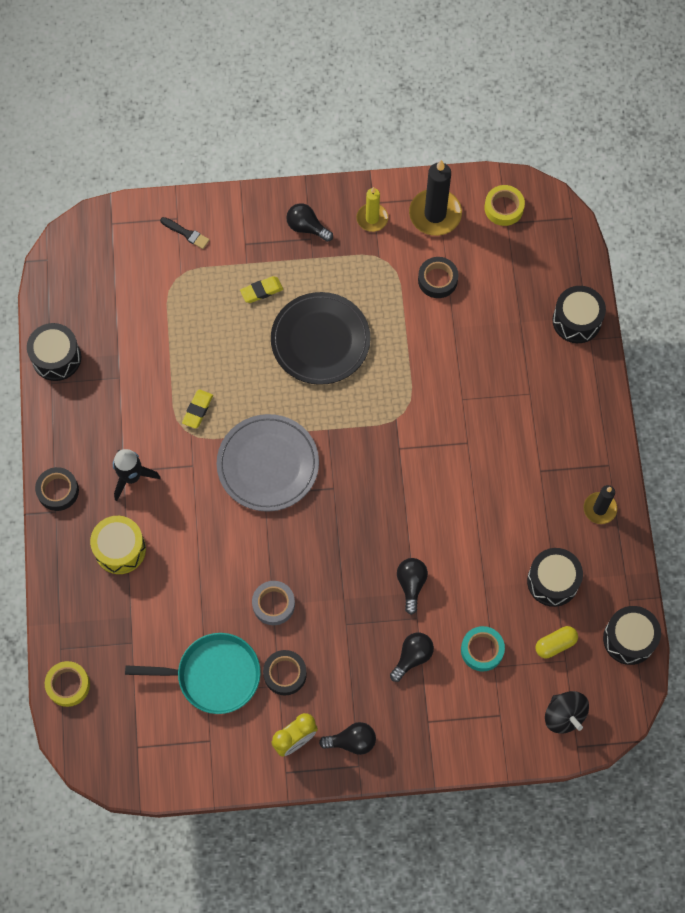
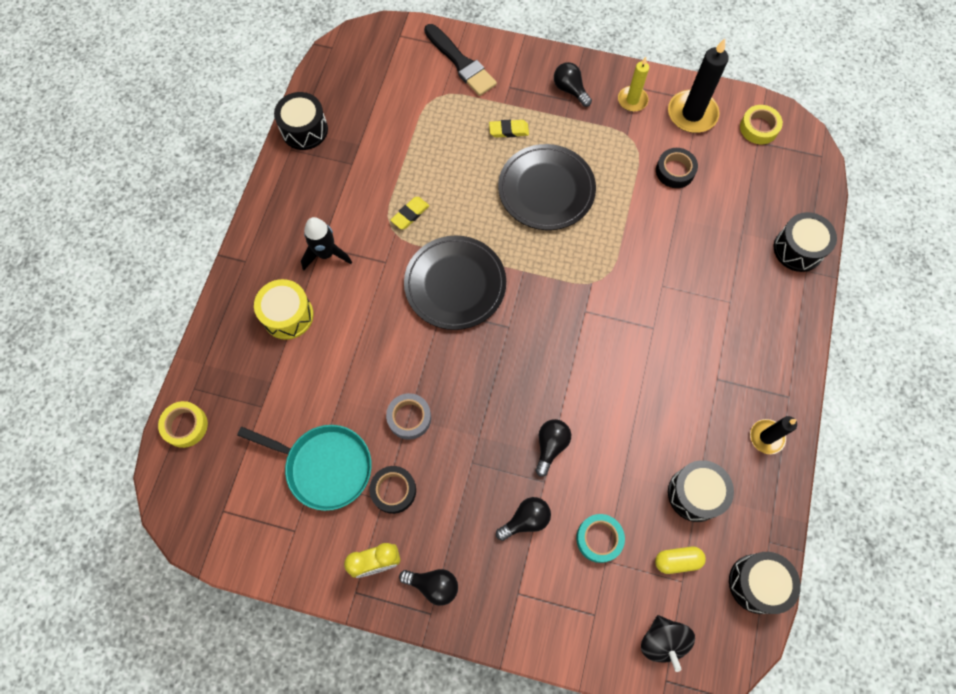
camera: 20 degrees right, 0 degrees up
(58, 491) = (255, 244): black tape -> none
(186, 233) = (461, 63): black brush -> black brush, size x1.96
(268, 464) = (455, 284): grey plate -> black plate

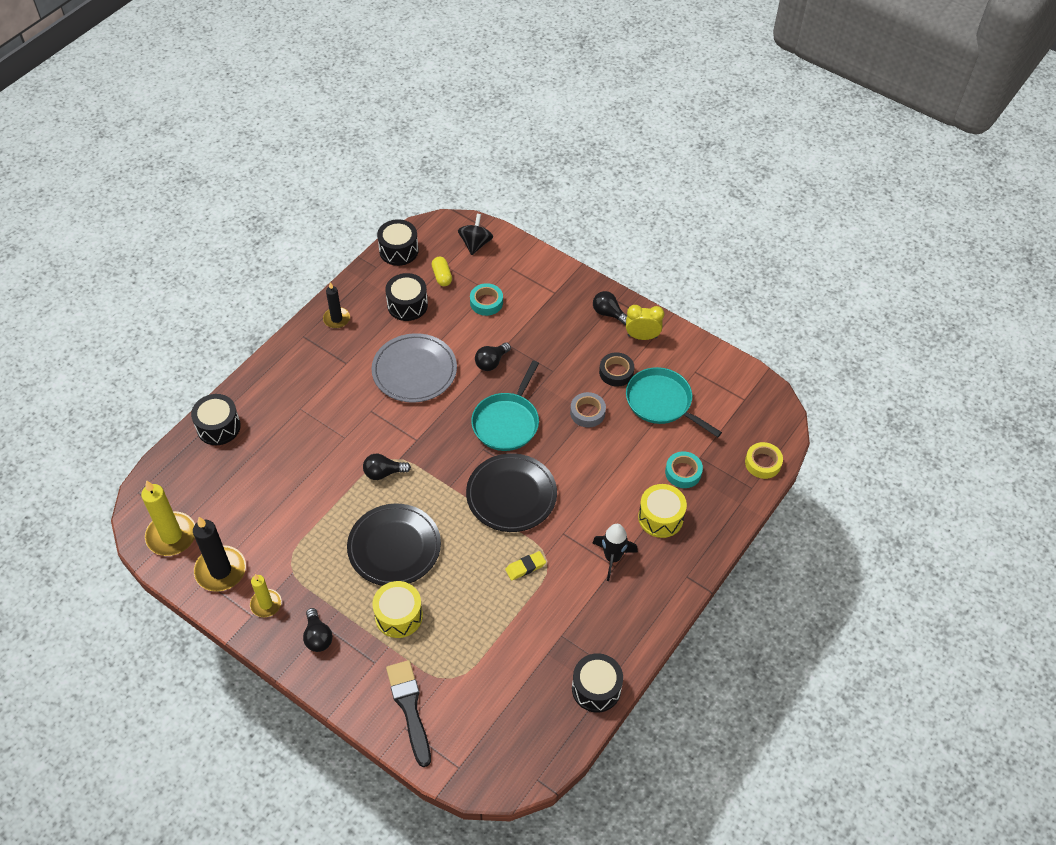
camera: 160 degrees left, 15 degrees down
(276, 379) = (683, 472): none -> turquoise tape
(496, 370) = (507, 422): none -> turquoise pan
(508, 130) = (398, 616): yellow eraser -> yellow drum
(526, 520) = (530, 327): black light bulb -> black light bulb (383, 473)
(634, 399) = (414, 370): none -> grey plate
(675, 171) = (272, 524): black tape -> none
(677, 560) = (442, 276): yellow capsule -> yellow capsule turned 60 degrees clockwise
(758, 128) = (171, 536): yellow tape -> yellow candle

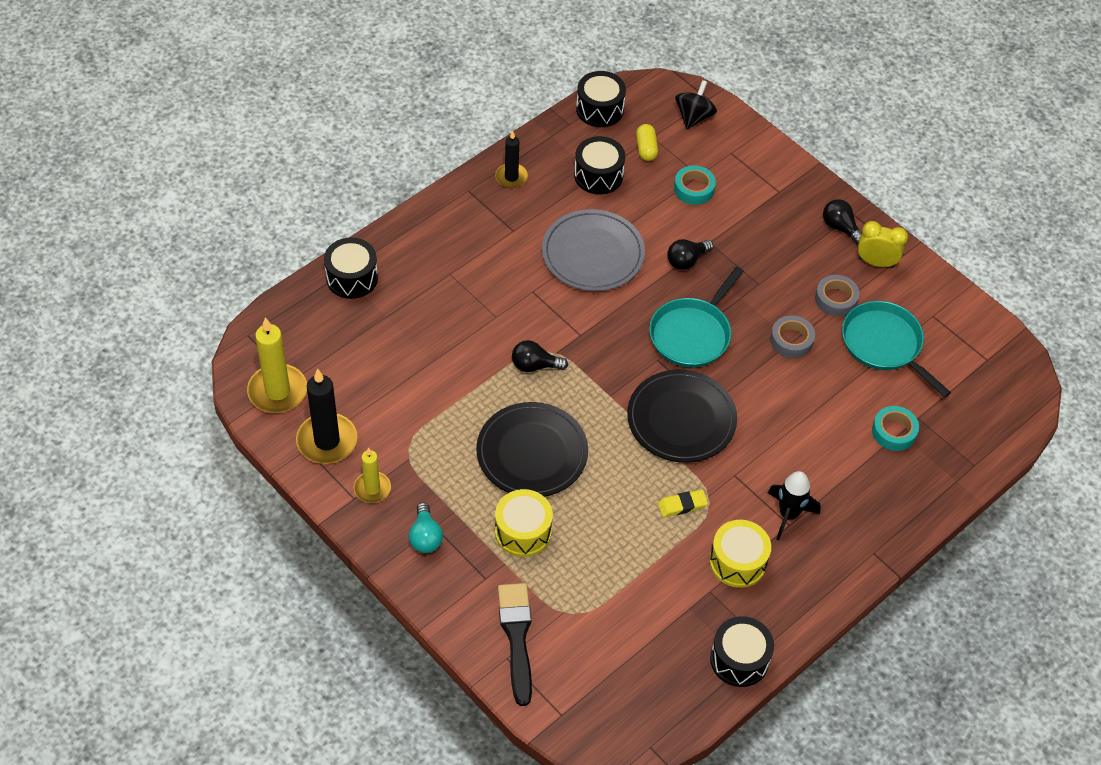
camera: 10 degrees right, 0 degrees up
(318, 637) = (425, 537): black light bulb -> turquoise light bulb
(616, 372) = (835, 299): black tape -> grey tape
(660, 518) = (856, 479): yellow drum -> yellow drum (737, 562)
(763, 463) = (994, 439): yellow tape -> none

